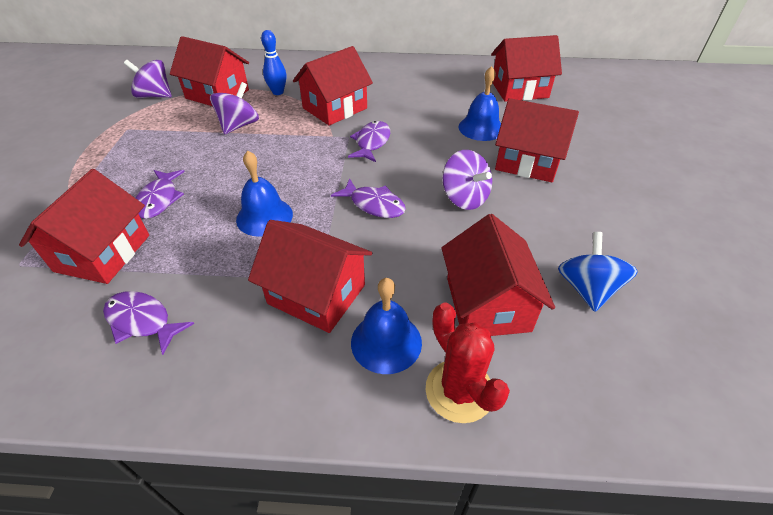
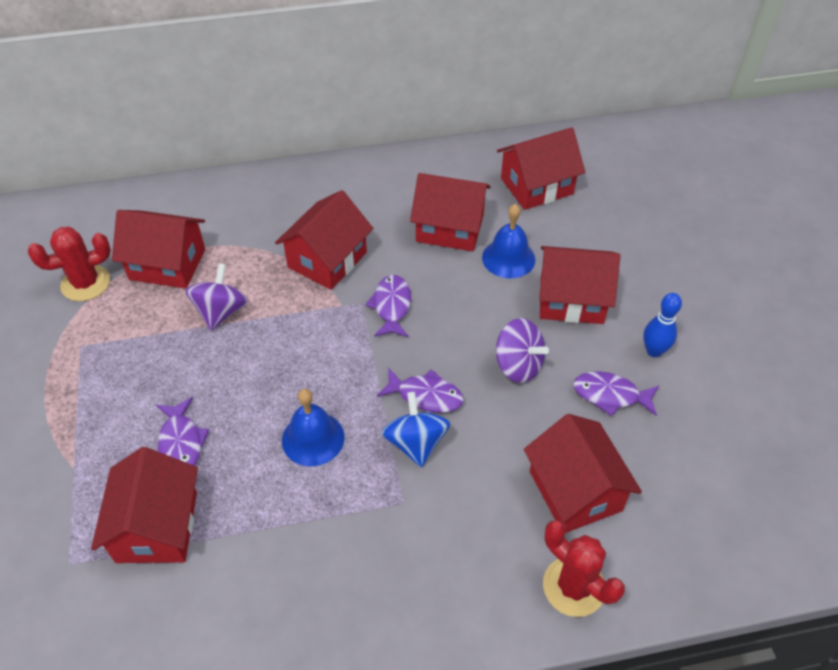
camera: 15 degrees left, 5 degrees up
(142, 321) = (246, 594): purple fish -> purple fish (610, 395)
(155, 96) = (85, 283): purple spinning top -> red cactus
(278, 92) = (244, 246): blue bowling pin -> blue bowling pin (654, 351)
(316, 294) = (408, 520): red house -> red house (449, 228)
(386, 342) = (494, 555): blue bell -> none
(587, 289) = (662, 451): blue spinning top -> blue spinning top (416, 443)

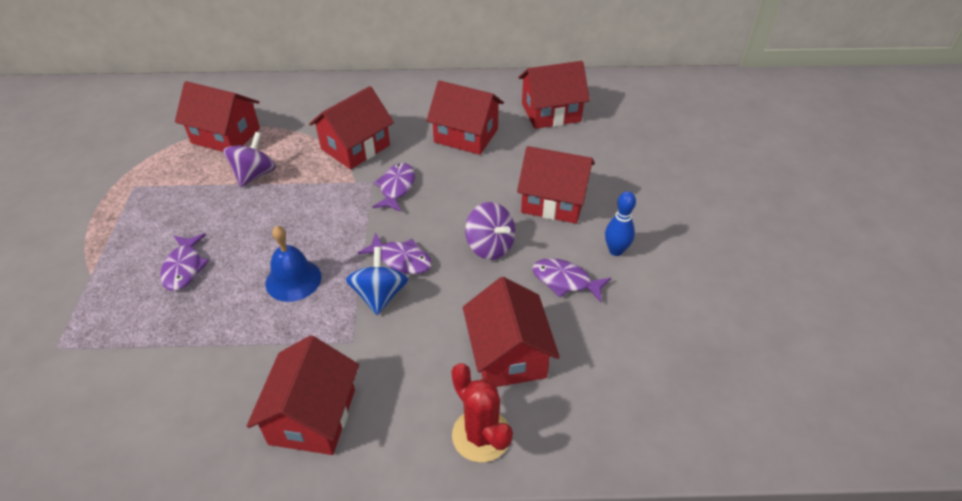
camera: 10 degrees right, 5 degrees down
(85, 283) = (157, 142): red cactus -> none
(157, 526) = (138, 329): red house -> red house (312, 416)
(508, 258) = (509, 163): blue bell -> none

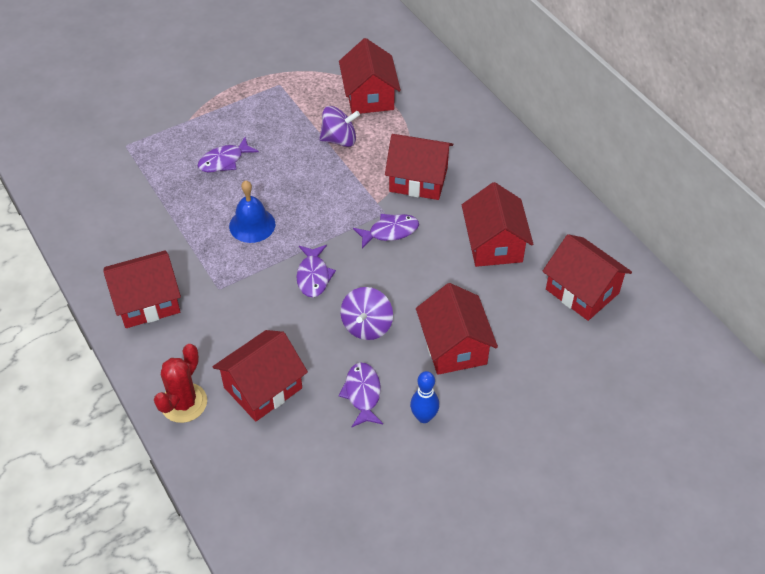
camera: 60 degrees right, 5 degrees up
(380, 295) = (269, 282): blue spinning top -> none

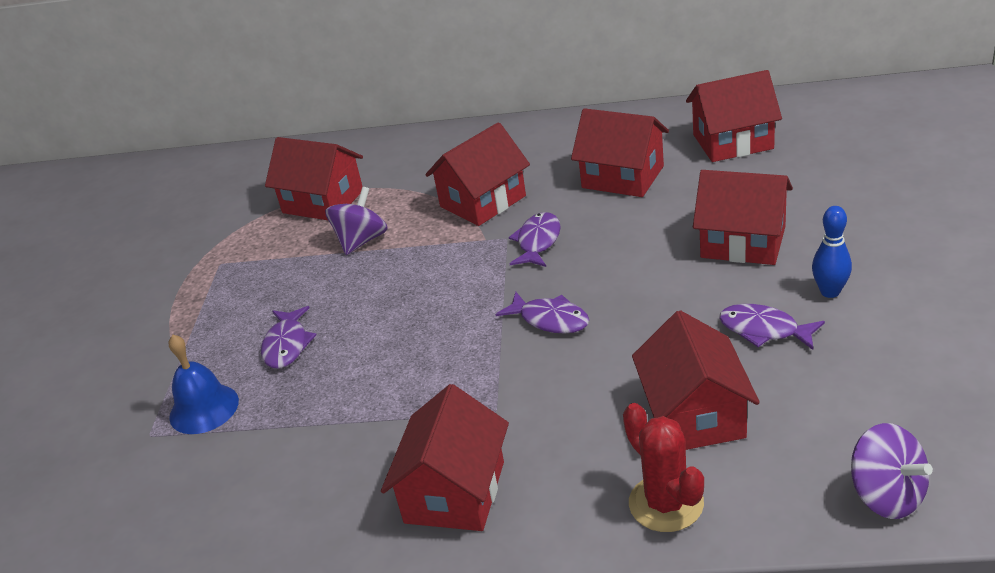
camera: 50 degrees left, 15 degrees down
(252, 225) = (418, 350): blue bell -> blue bell (204, 408)
(367, 326) = (662, 298): purple spinning top -> purple spinning top (886, 495)

